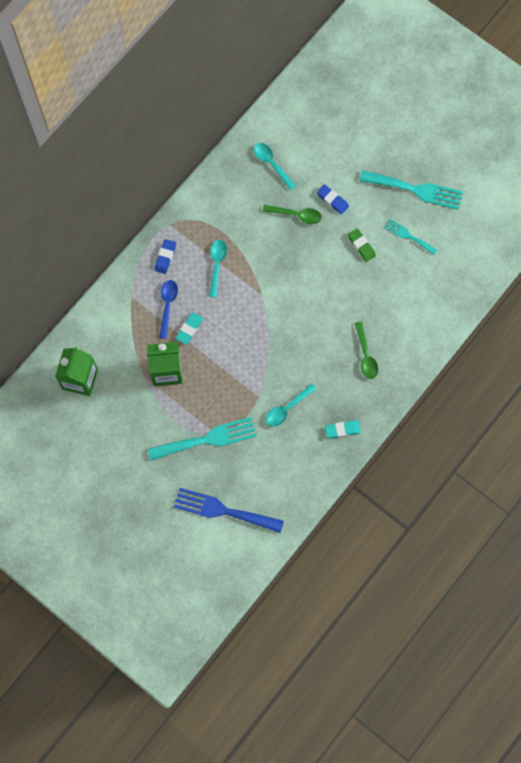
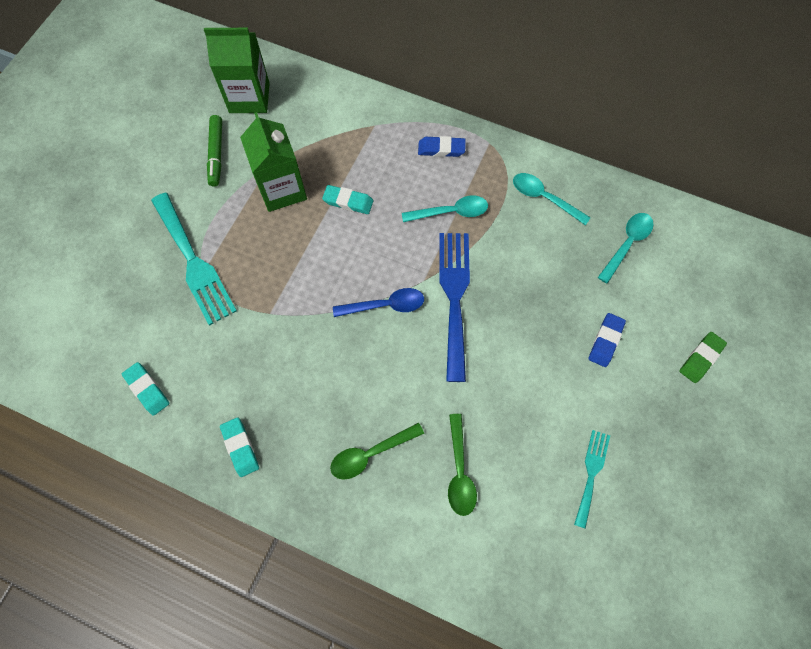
camera: 75 degrees right, 5 degrees down
(123, 411) = (216, 154): none -> green marker
(167, 306) = (374, 168): blue spoon -> blue spoon (385, 305)
(223, 510) = (91, 308): blue fork -> blue fork (454, 297)
(287, 408) = (259, 357): turquoise spoon -> turquoise spoon (544, 198)
(290, 481) = (147, 389): none -> turquoise eraser
(296, 215) = (562, 296): green spoon -> green spoon (459, 471)
(361, 246) = (548, 402): green eraser -> green eraser (701, 358)
(416, 190) = (675, 466): turquoise fork -> none

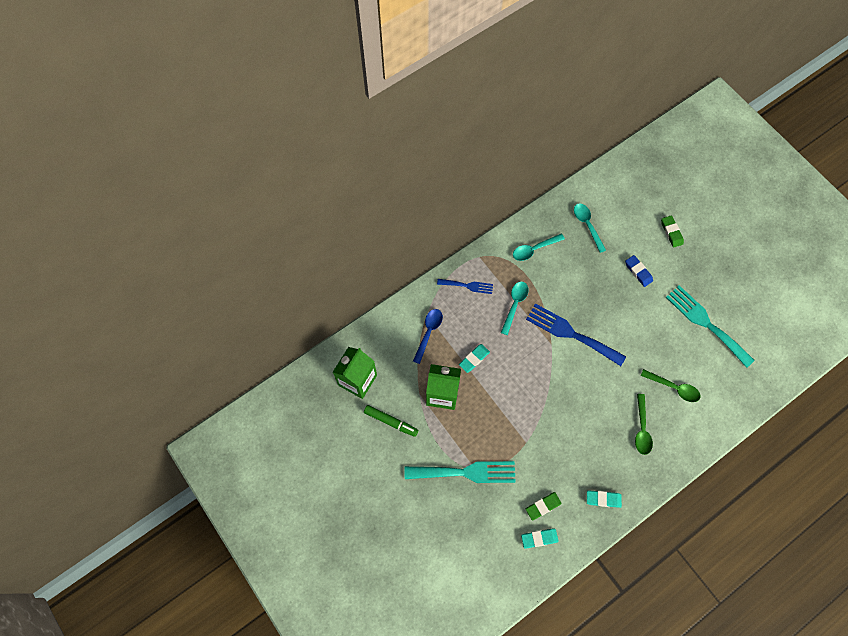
camera: 60 degrees left, 0 degrees up
(193, 374) = (543, 506): none -> green eraser
(385, 305) = (556, 374): blue spoon -> blue spoon (428, 333)
(441, 149) = (467, 286): blue eraser -> blue fork
(591, 473) = (706, 323): turquoise fork -> turquoise fork, size x1.81

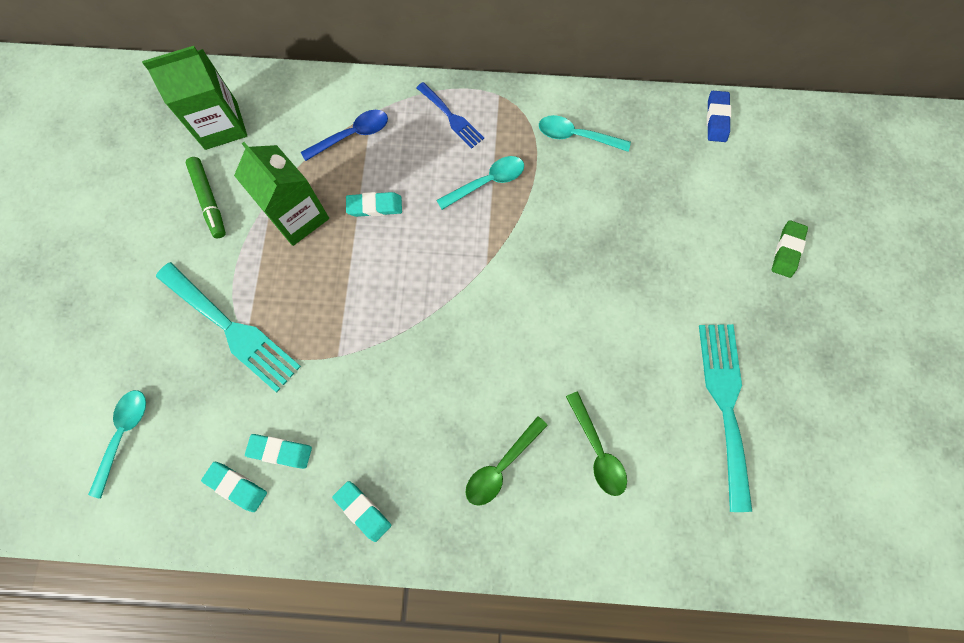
camera: 40 degrees right, 5 degrees up
(543, 506) = (280, 451): green eraser -> turquoise eraser
(571, 333) = (524, 271): blue fork -> none
(587, 225) = (675, 158): turquoise spoon -> turquoise spoon (123, 435)
(638, 272) = (691, 265): blue eraser -> blue eraser (717, 119)

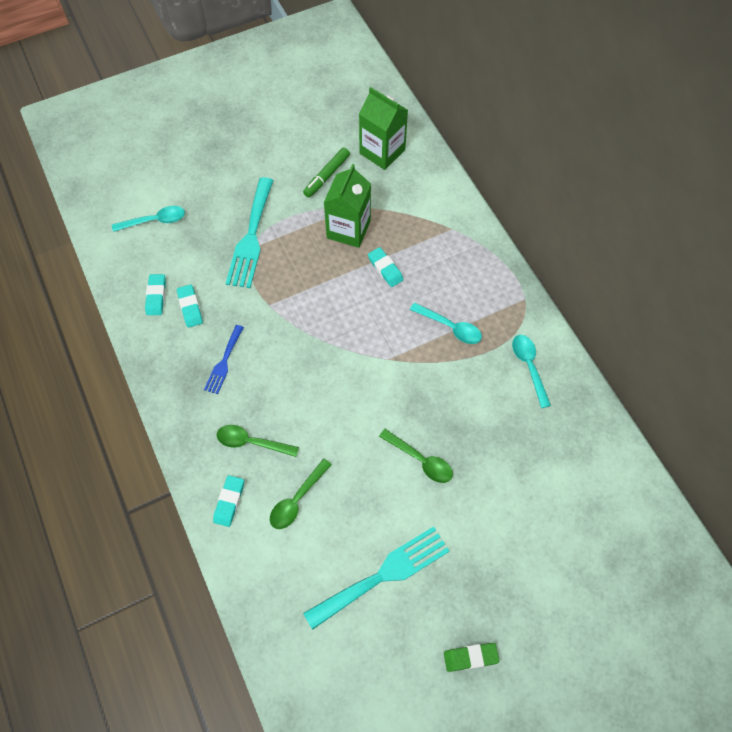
camera: 60 degrees right, 10 degrees down
(352, 135) = (427, 227): blue spoon -> none
(363, 510) = (178, 374): turquoise eraser -> turquoise eraser (229, 502)
(451, 117) = (484, 278): blue fork -> blue fork (224, 362)
(620, 297) = (420, 460): none -> green spoon
(717, 119) = (618, 460): blue eraser -> none
(787, 250) = (539, 567): green eraser -> green eraser (470, 657)

